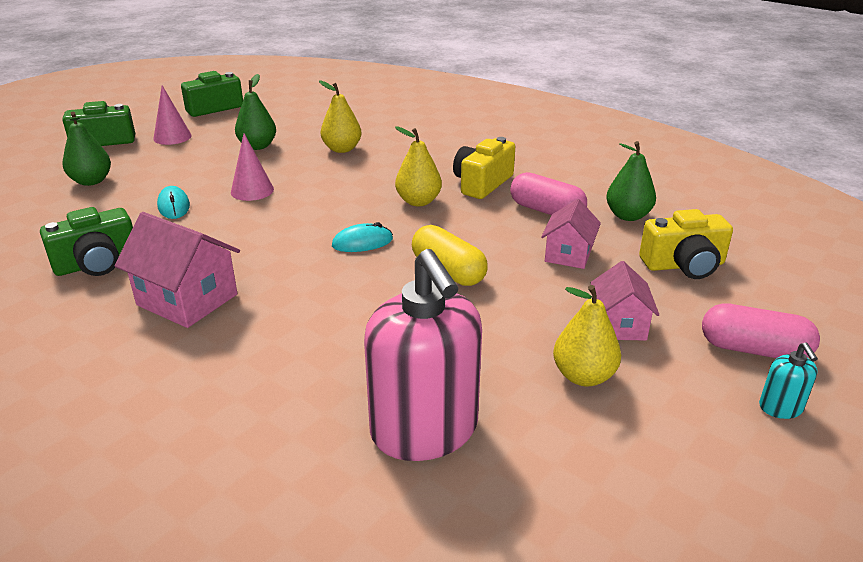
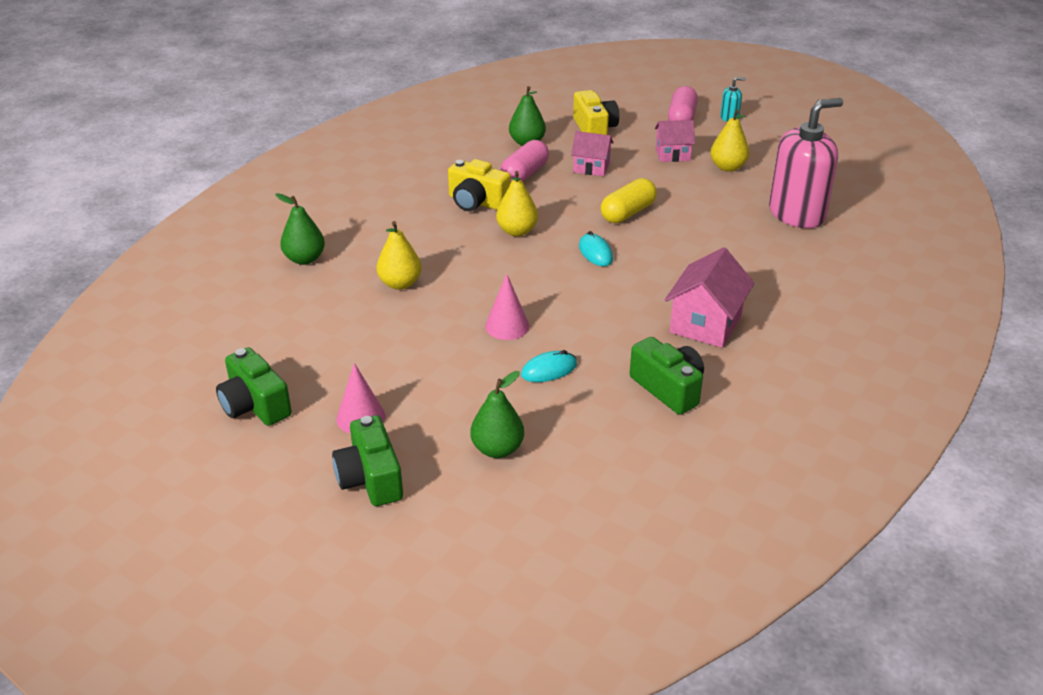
camera: 95 degrees left, 5 degrees up
(257, 146) = (392, 342): green pear -> green pear (304, 259)

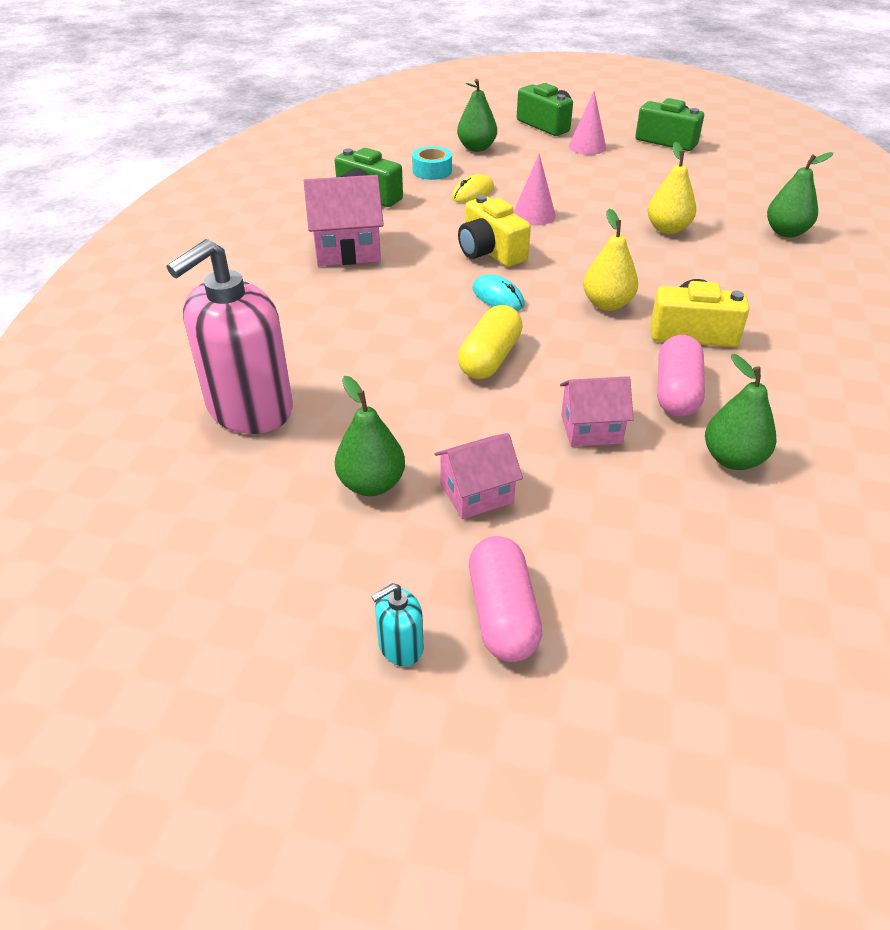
camera: 160 degrees right, 5 degrees up
(549, 370) = (473, 193): turquoise mouse -> yellow mouse
(575, 417) = (432, 171): none -> turquoise tape
(594, 129) = (650, 528): yellow camera -> yellow camera (490, 252)
(705, 324) = (347, 249): pink house -> pink house turned 75 degrees clockwise
(727, 167) = (371, 484): yellow pear -> green pear

